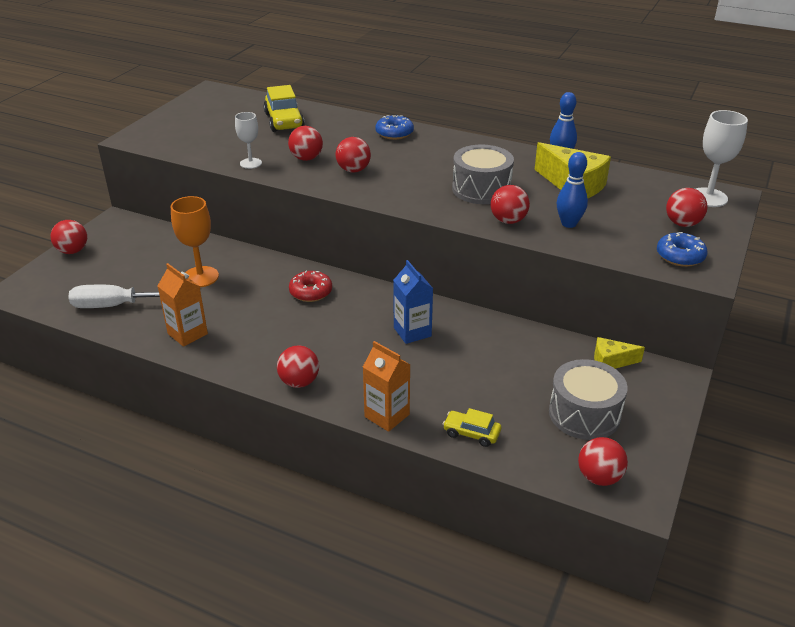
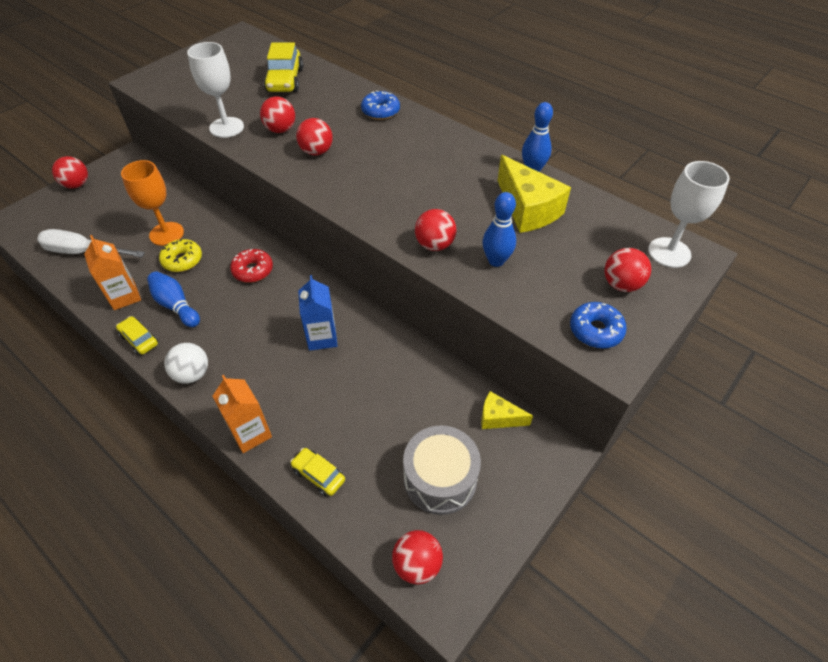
camera: 15 degrees right, 15 degrees up
(226, 365) = (139, 339): none -> yellow car
(231, 295) = (182, 260): none -> yellow donut
(248, 332) = (176, 306): none -> blue bowling pin
(250, 163) = (226, 127): white goblet -> white goblet, size x1.58
(299, 382) = (192, 374): red ball -> white ball
(481, 189) = (429, 198): grey drum -> none

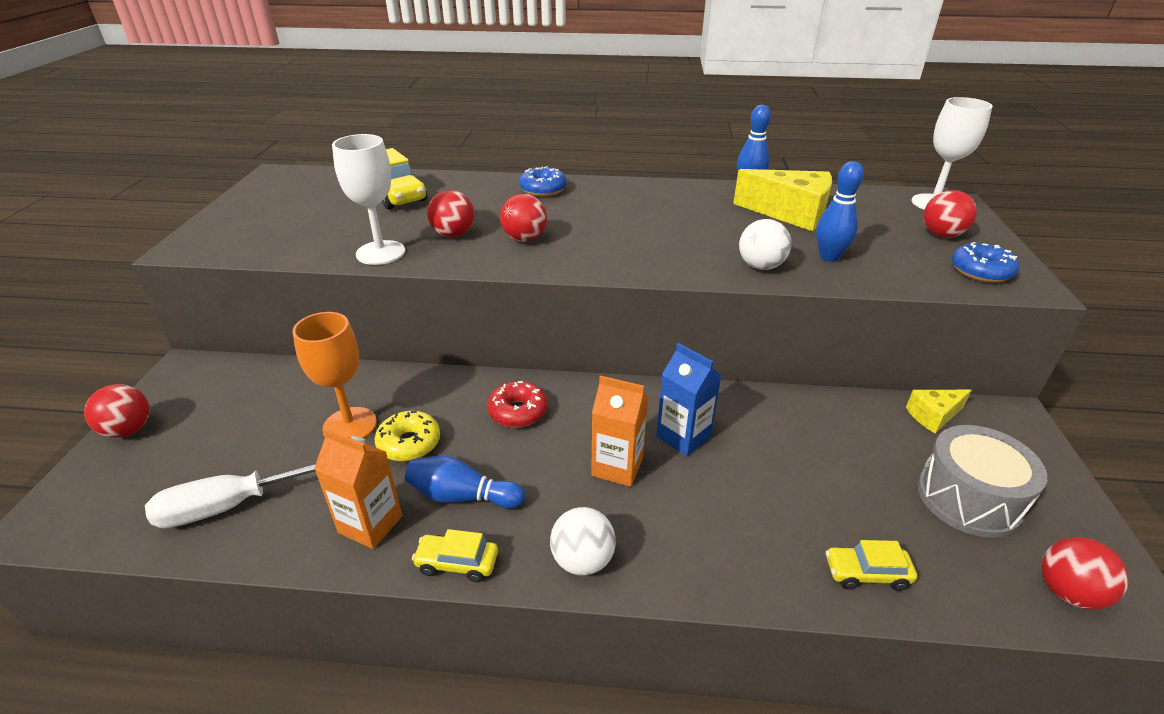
camera: 35 degrees left, 15 degrees down
(251, 433) = (739, 580): orange carton -> orange carton (617, 467)
(434, 245) = (760, 266): red ball -> white ball

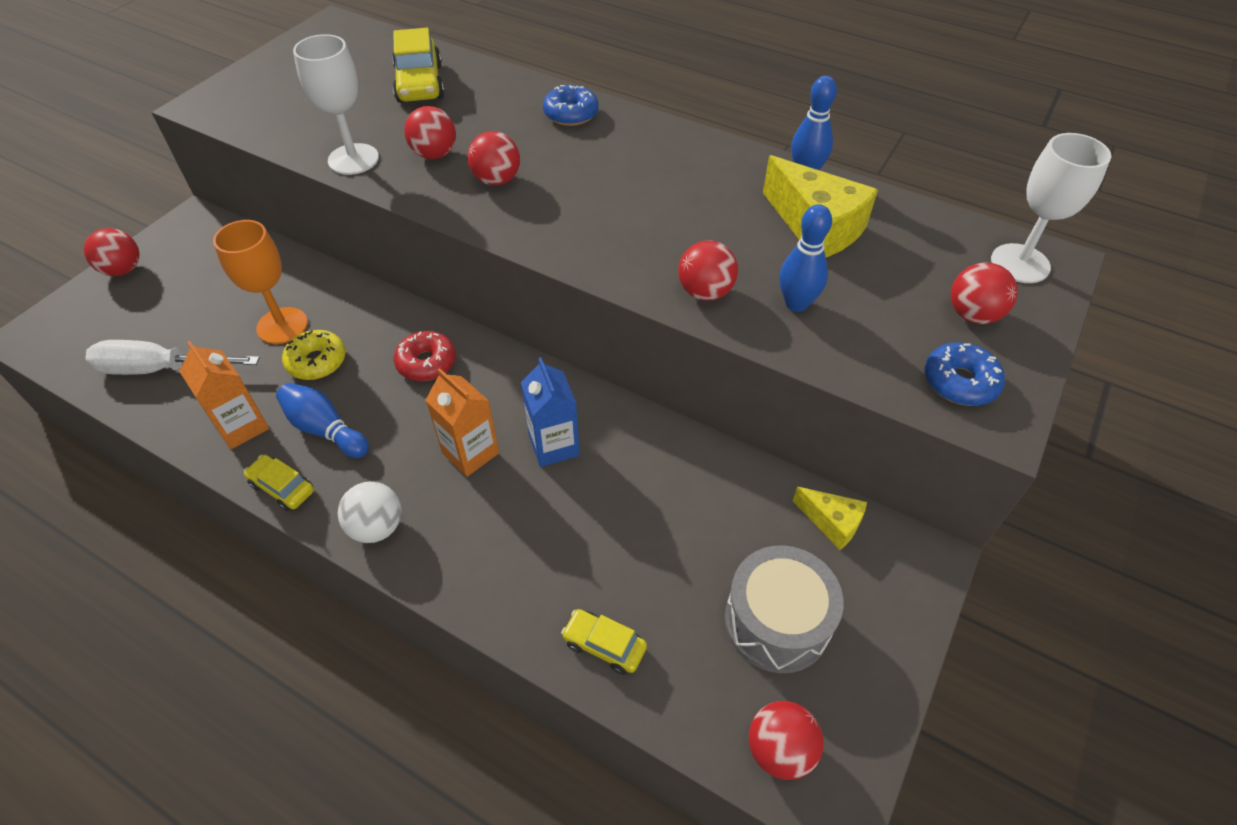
camera: 25 degrees right, 15 degrees up
(760, 266) = (705, 292): white ball -> red ball
(933, 416) = (832, 522): yellow cheese -> yellow cheese turned 150 degrees counterclockwise

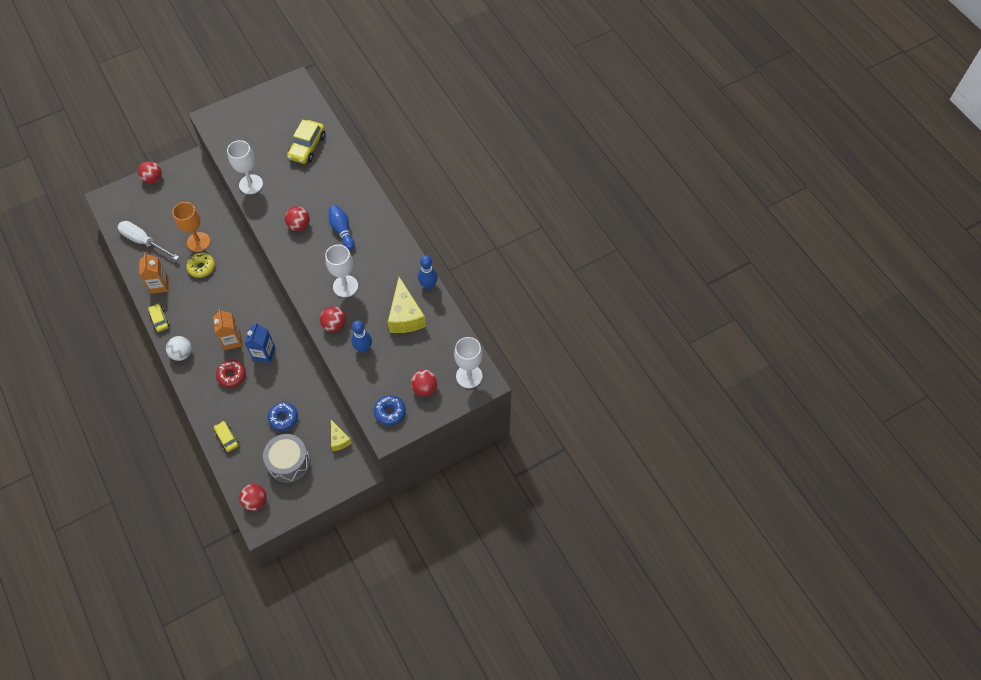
camera: 30 degrees right, 10 degrees up
(325, 429) = (187, 302): blue bowling pin -> blue bowling pin (342, 230)
(426, 363) = (242, 290): red donut -> red donut (232, 375)
(434, 154) = (284, 197): red ball -> none
(571, 114) = (358, 199): blue donut -> blue donut (283, 418)
(666, 229) = (345, 286): none -> white goblet

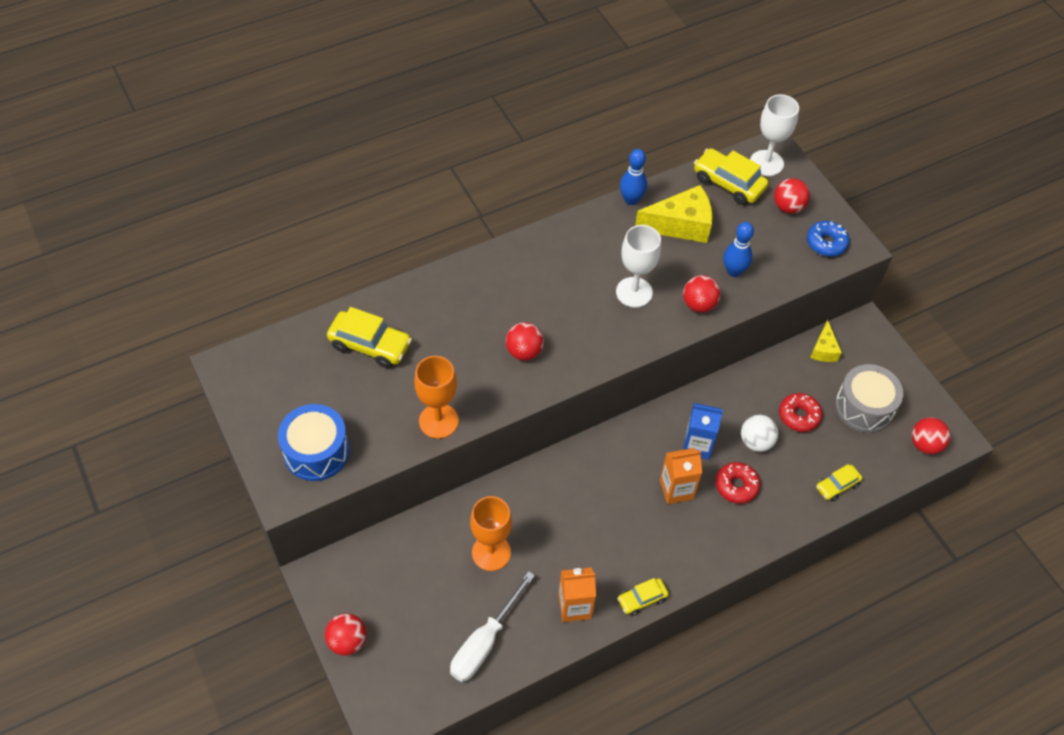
camera: 90 degrees left, 5 degrees down
(182, 354) = (702, 559): white ball -> white ball (756, 442)
(201, 267) = (542, 543): yellow donut -> none
(235, 129) = (316, 451): none -> blue drum
(251, 184) = (438, 421): white goblet -> orange goblet
(283, 418) = (799, 416): blue donut -> red donut
(339, 439) = (824, 350): yellow cheese -> yellow cheese turned 120 degrees clockwise
(342, 230) = (536, 297): blue bowling pin -> none
(447, 348) = (728, 183): none -> yellow car

